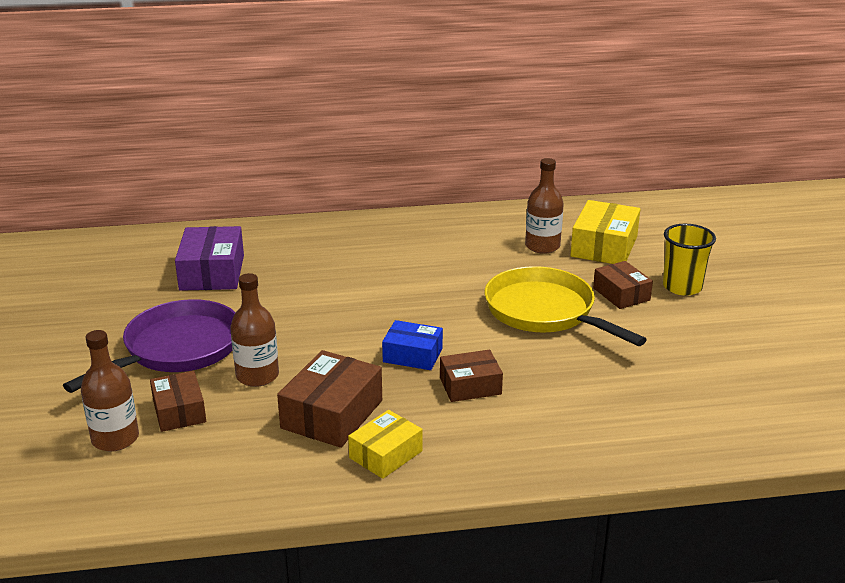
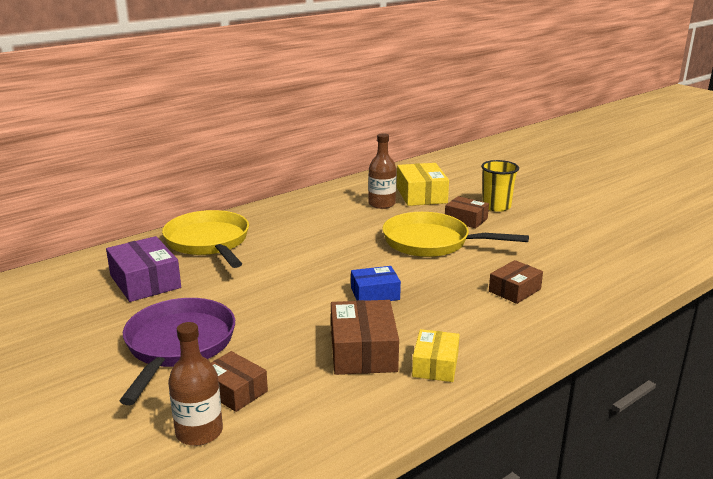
camera: 30 degrees left, 5 degrees down
(257, 376) = (271, 343): brown bottle -> none
(311, 245) = (209, 242): none -> yellow pan
(470, 386) = (438, 301): brown box -> brown box (514, 290)

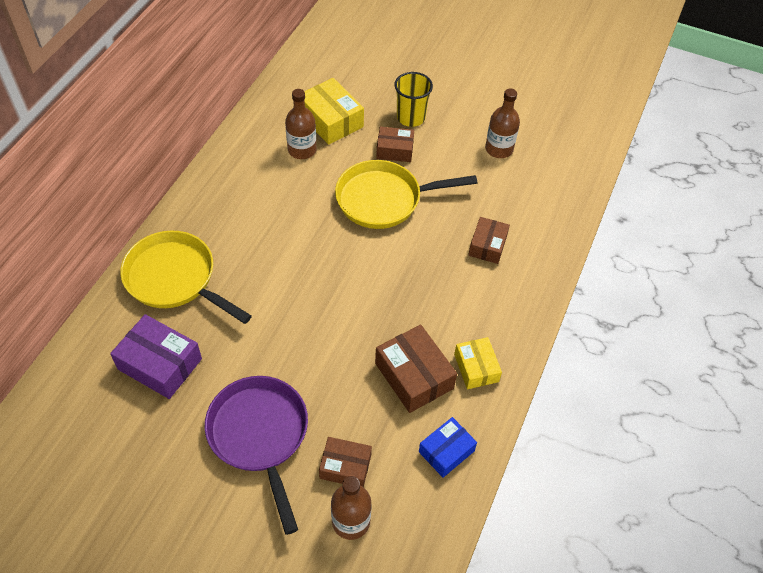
camera: 30 degrees left, 30 degrees up
(375, 294) = (379, 296): blue box -> blue box (446, 451)
(572, 238) = (499, 149): none -> brown bottle

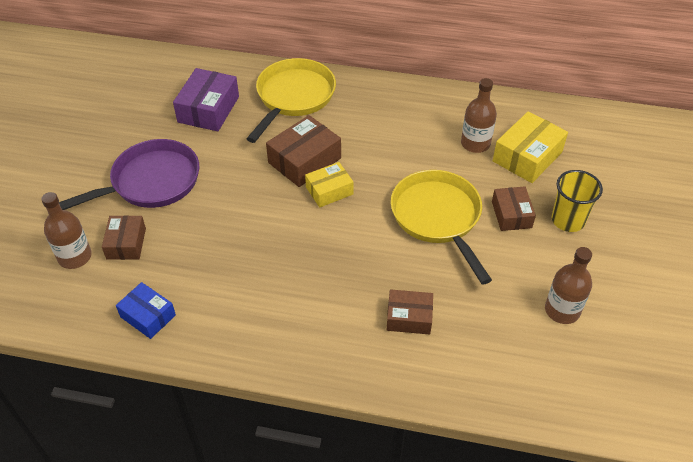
camera: 80 degrees right, 5 degrees down
(414, 376) = (227, 277): brown box -> brown box (304, 160)
(476, 368) = (246, 328): yellow box -> yellow box (329, 191)

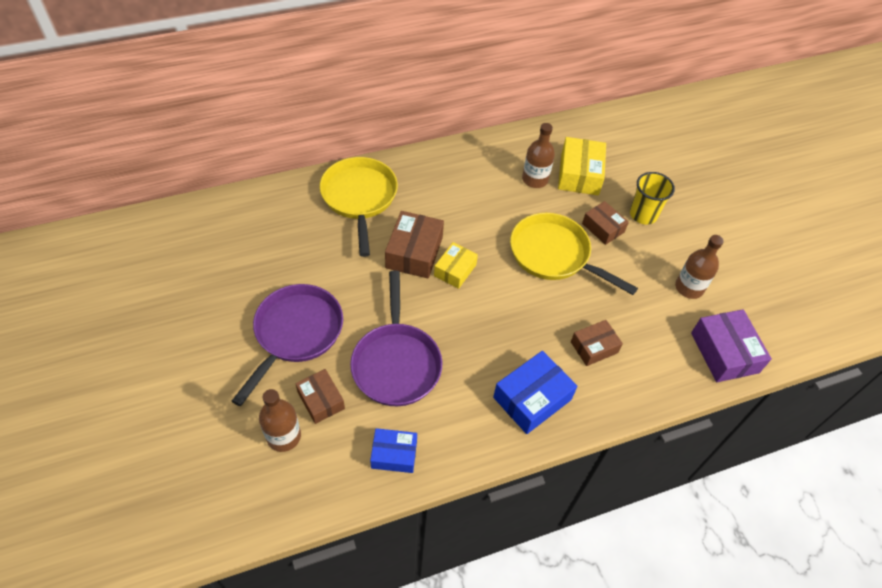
camera: 35 degrees left, 5 degrees up
(208, 109) = (292, 241): purple box -> purple box (724, 352)
(212, 243) = (396, 363): none -> purple pan
(308, 332) = (532, 398): none -> blue box

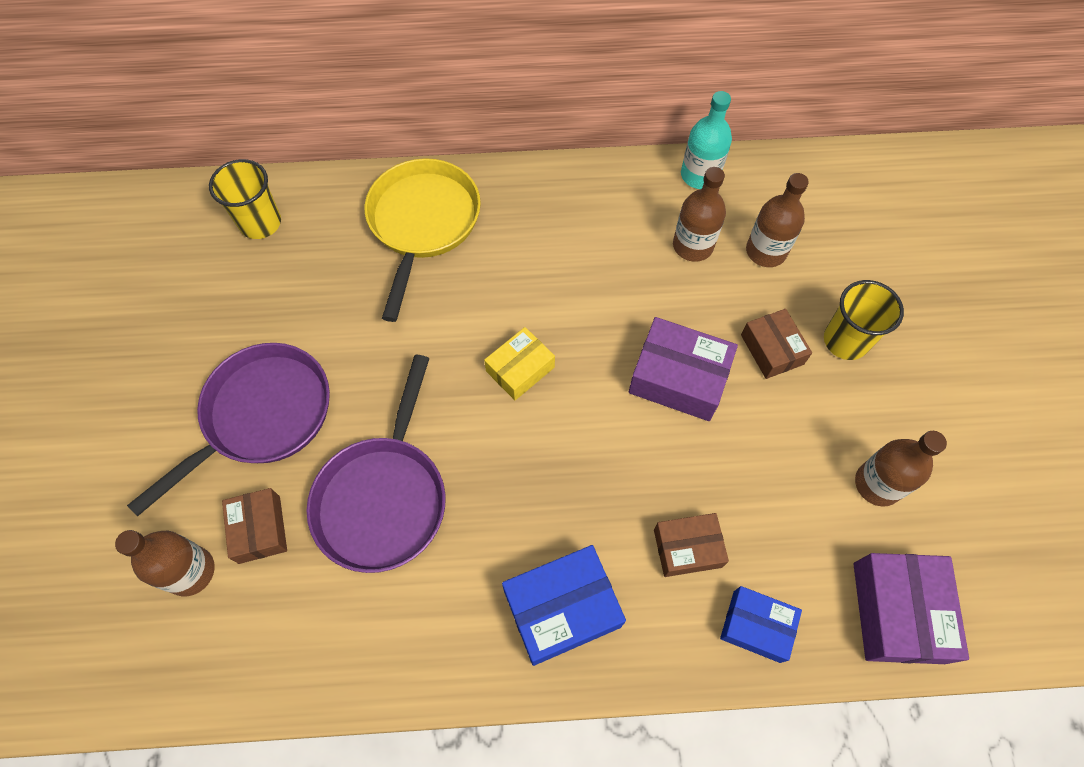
camera: 20 degrees right, 10 degrees up
(248, 218) = (260, 223): none -> yellow cup
(394, 454) = (330, 643): blue box -> blue box (756, 626)
(414, 252) = (470, 327): brown box -> none
(524, 139) = (699, 175): none -> turquoise bottle
(554, 255) = (678, 378): yellow pan -> purple box
(579, 174) = (766, 251): yellow box -> brown bottle

